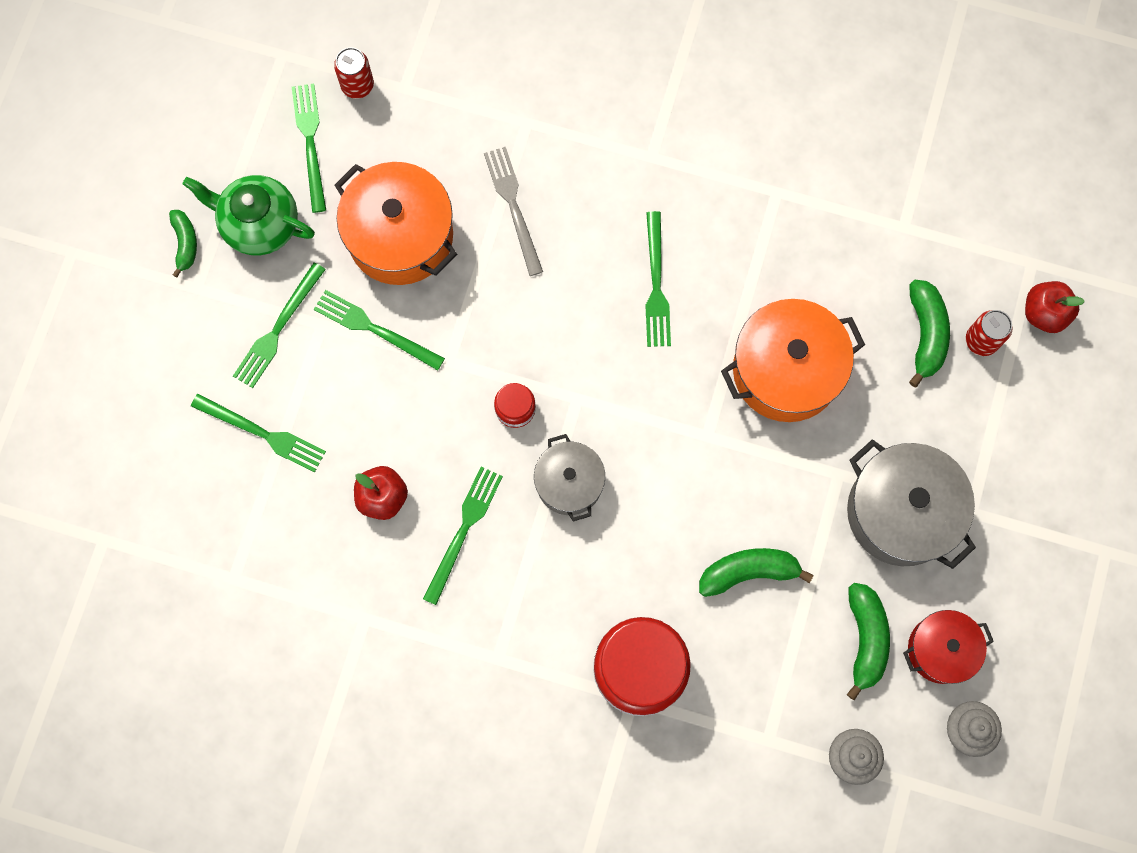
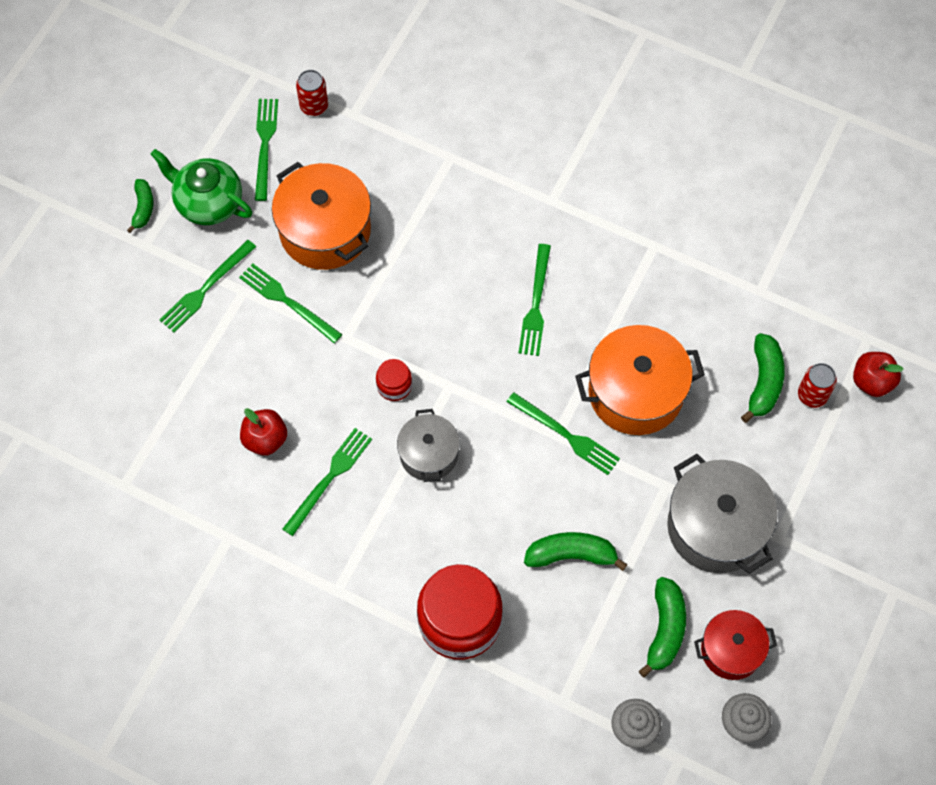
camera: 10 degrees right, 10 degrees down
(262, 433) = (174, 371): green fork -> green fork (566, 435)
(513, 206) = (426, 222): grey fork -> none

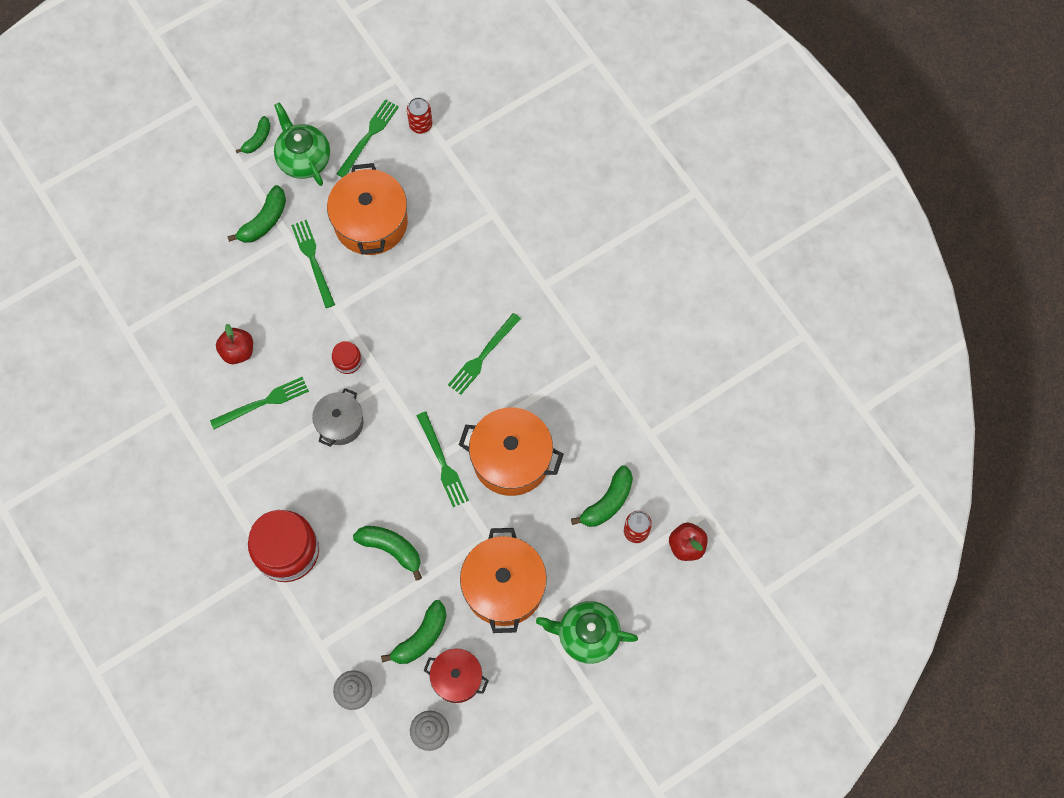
camera: 30 degrees right, 5 degrees up
(206, 288) = (264, 221): green fork -> green banana
(716, 527) = (503, 586): grey pot -> orange pot
(835, 528) = (587, 635): none -> green teapot

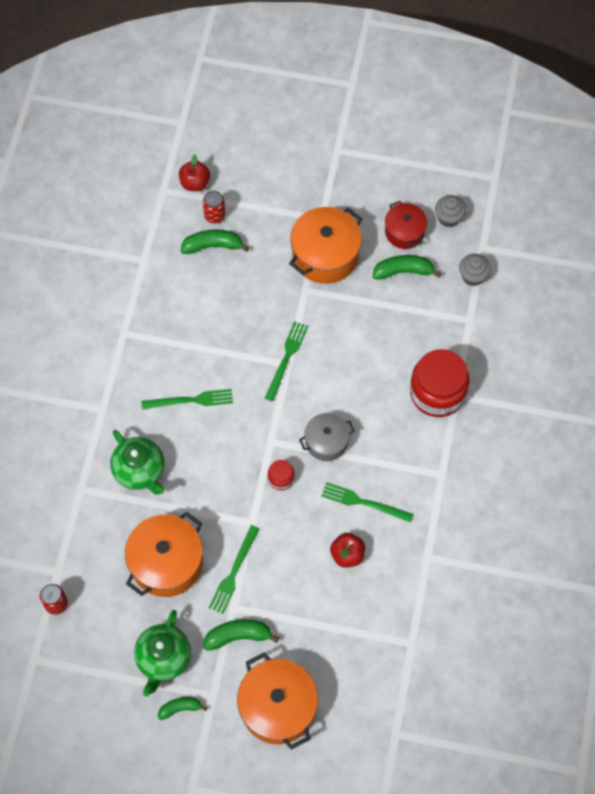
camera: 135 degrees left, 5 degrees down
(368, 136) = (101, 631): green fork -> none
(391, 549) = (371, 336): green banana -> none
(511, 459) = (242, 322): orange pot -> orange pot (278, 707)
(587, 635) = (305, 188): green teapot -> green teapot (140, 471)

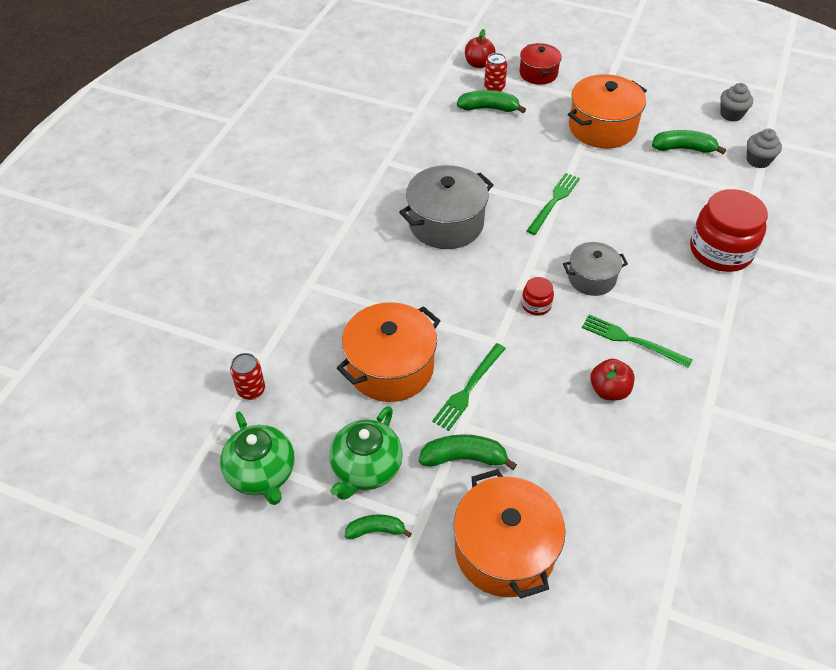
camera: 10 degrees right, 15 degrees down
(140, 471) = (378, 277): green teapot -> green teapot (262, 474)
(191, 400) = (446, 223): green fork -> grey pot
(404, 232) = (685, 119): red pot -> red pot (538, 73)

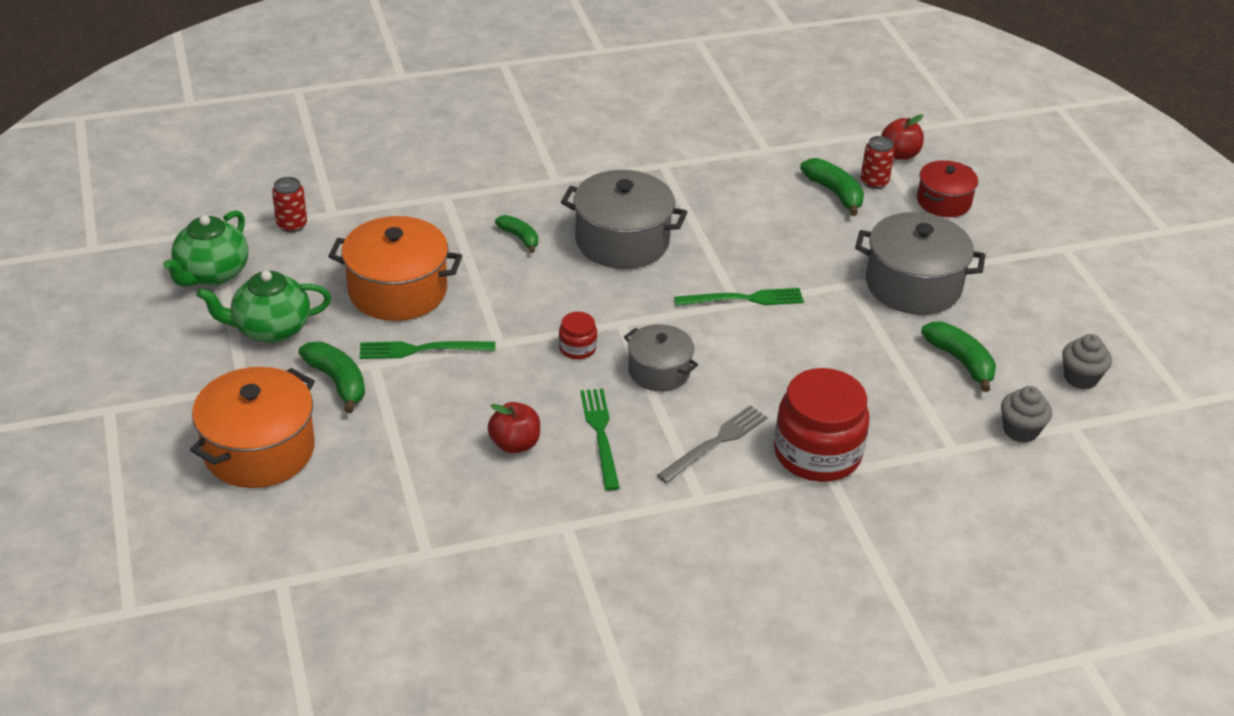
camera: 50 degrees right, 10 degrees down
(376, 530) = (212, 364): green banana -> green banana (519, 237)
(602, 127) = (913, 285): orange pot -> grey pot
(679, 290) = (715, 443): none -> grey fork

